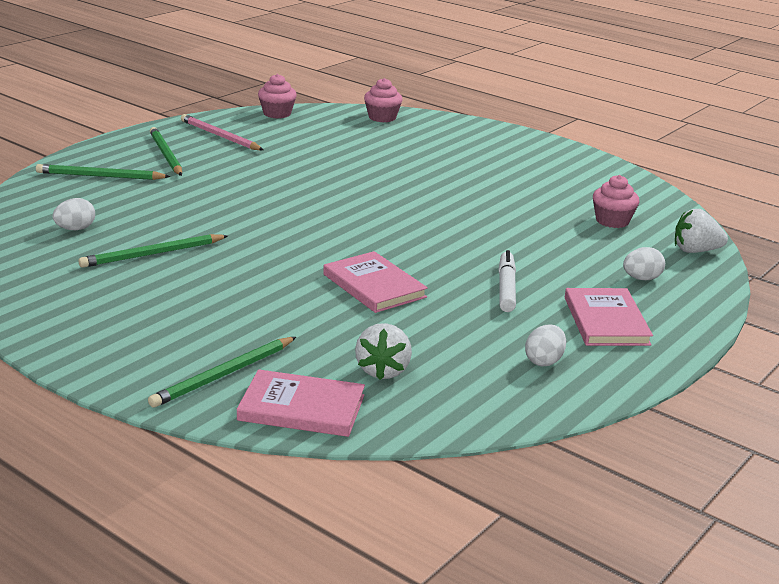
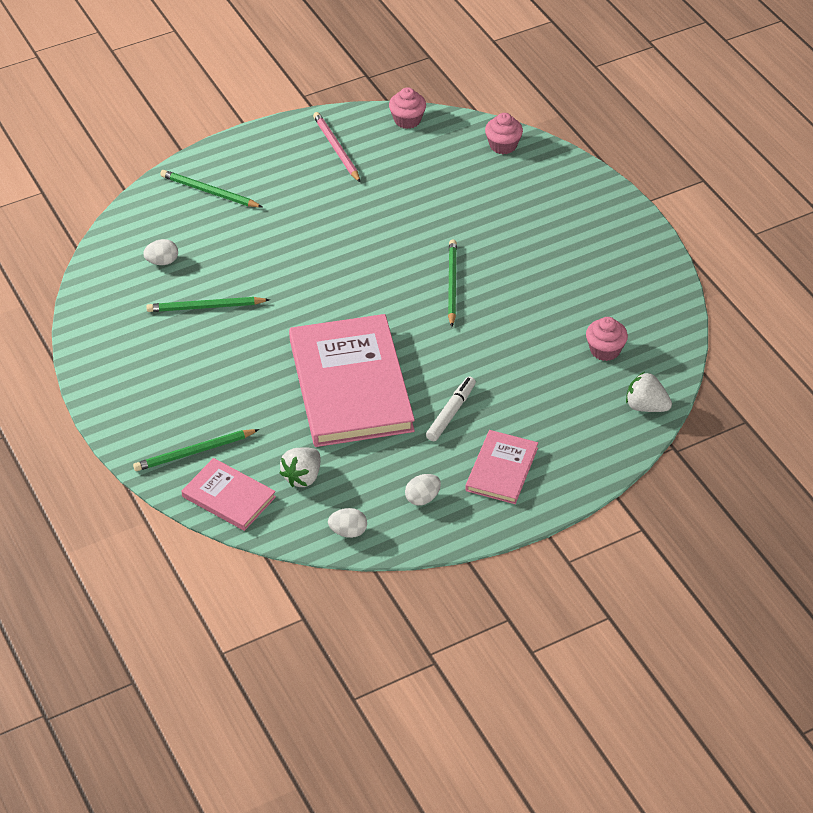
camera: 25 degrees right, 20 degrees up
(166, 154) = (276, 169): green pencil -> green pencil (452, 284)
(374, 286) = (350, 385): pink book -> pink book, size x1.99
(641, 279) = (569, 429): white egg -> white egg (348, 532)

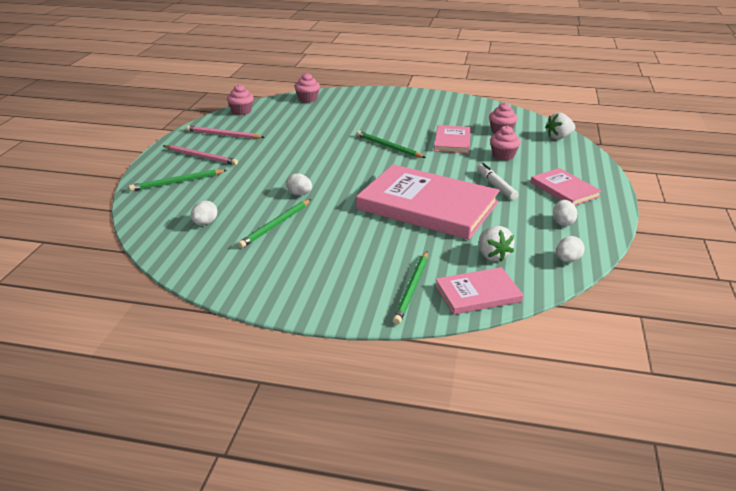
camera: 50 degrees left, 15 degrees down
(273, 169) = (201, 157): none -> pink pencil
(276, 285) = (299, 194): none -> white egg
(525, 325) = (452, 141): none -> pink book
(535, 383) = (503, 155): none -> pink cupcake

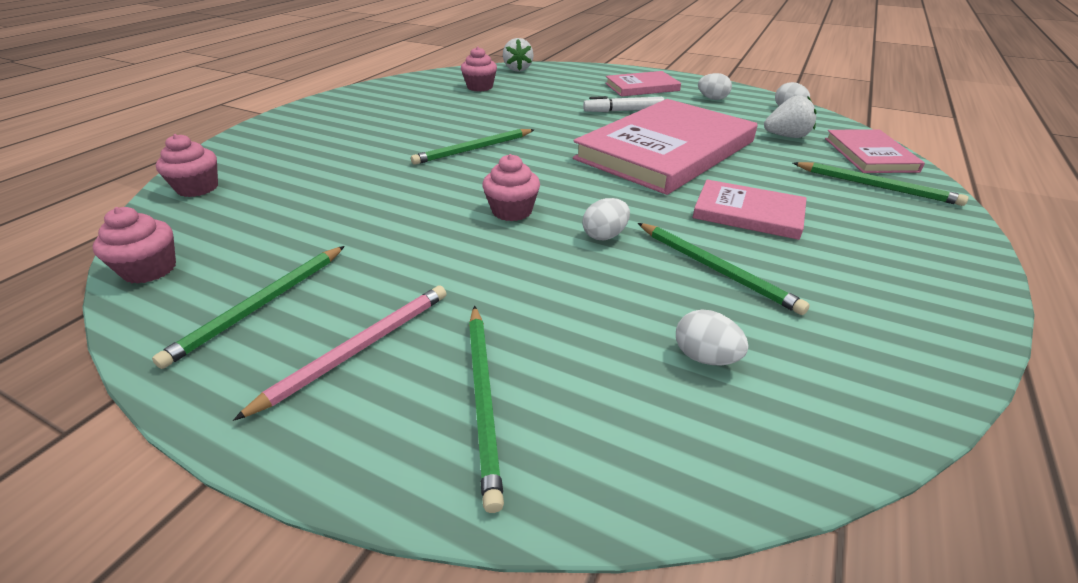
camera: 75 degrees left, 5 degrees up
(223, 135) = (261, 305): pink pencil -> green pencil
(452, 141) = (488, 112): pink book -> pink book (748, 213)
(503, 155) = (547, 96): pink cupcake -> pink cupcake (512, 211)

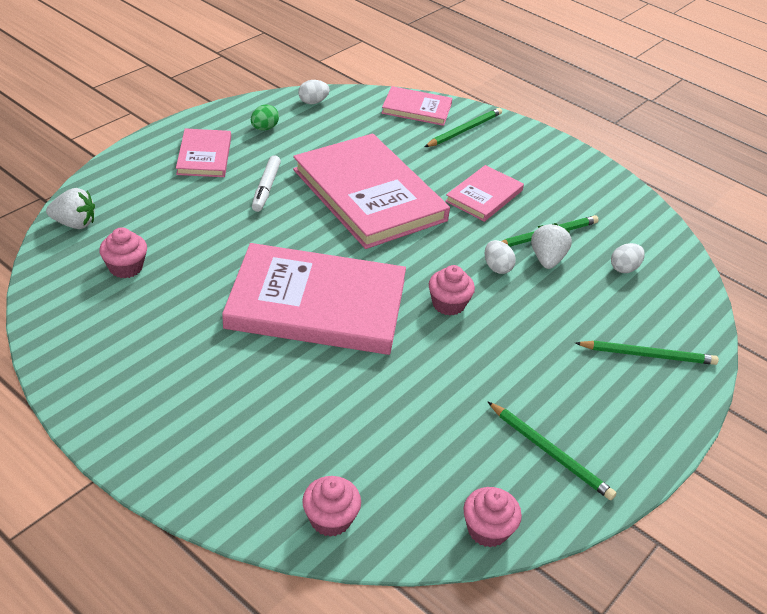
camera: 80 degrees left, 5 degrees up
(358, 349) = (603, 403): pink pencil -> none
(474, 149) = (316, 304): green pencil -> pink book
(712, 99) = (264, 128): white egg -> green egg
(786, 136) = (369, 127): white strawberry -> white strawberry (547, 259)

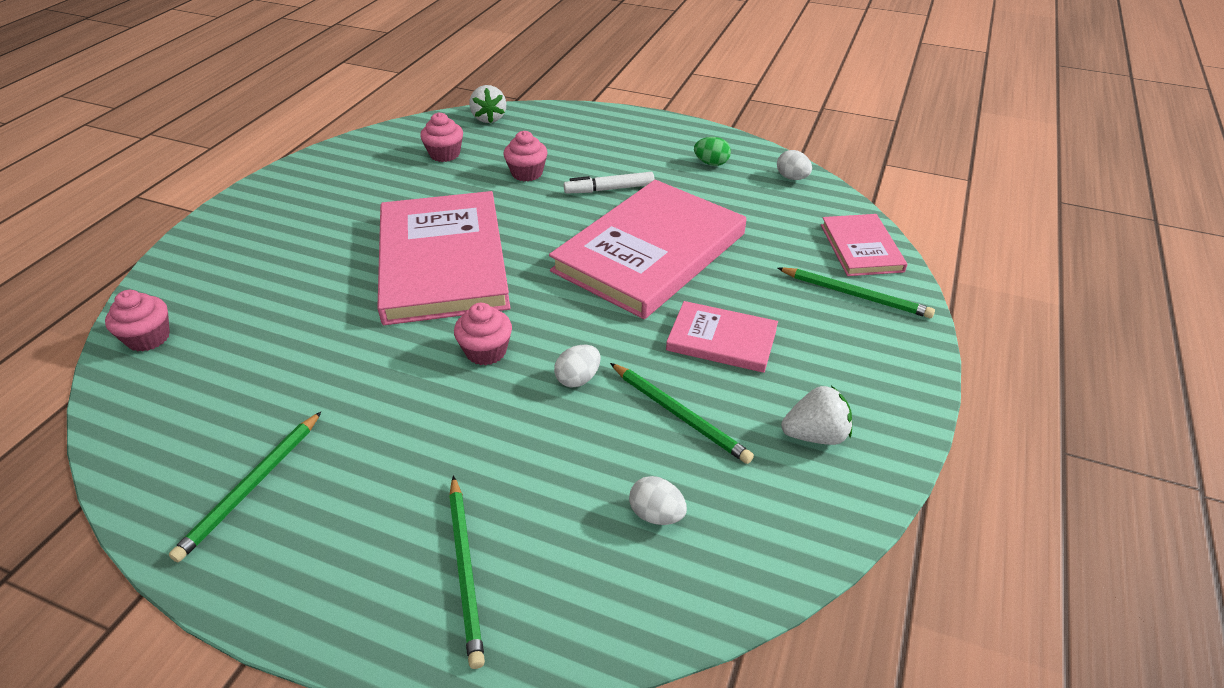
camera: 75 degrees right, 0 degrees up
(204, 156) = (634, 145): pink book -> none
(487, 530) = (131, 451): pink cupcake -> pink cupcake (527, 173)
(547, 259) = (624, 423): white strawberry -> white strawberry (815, 435)

